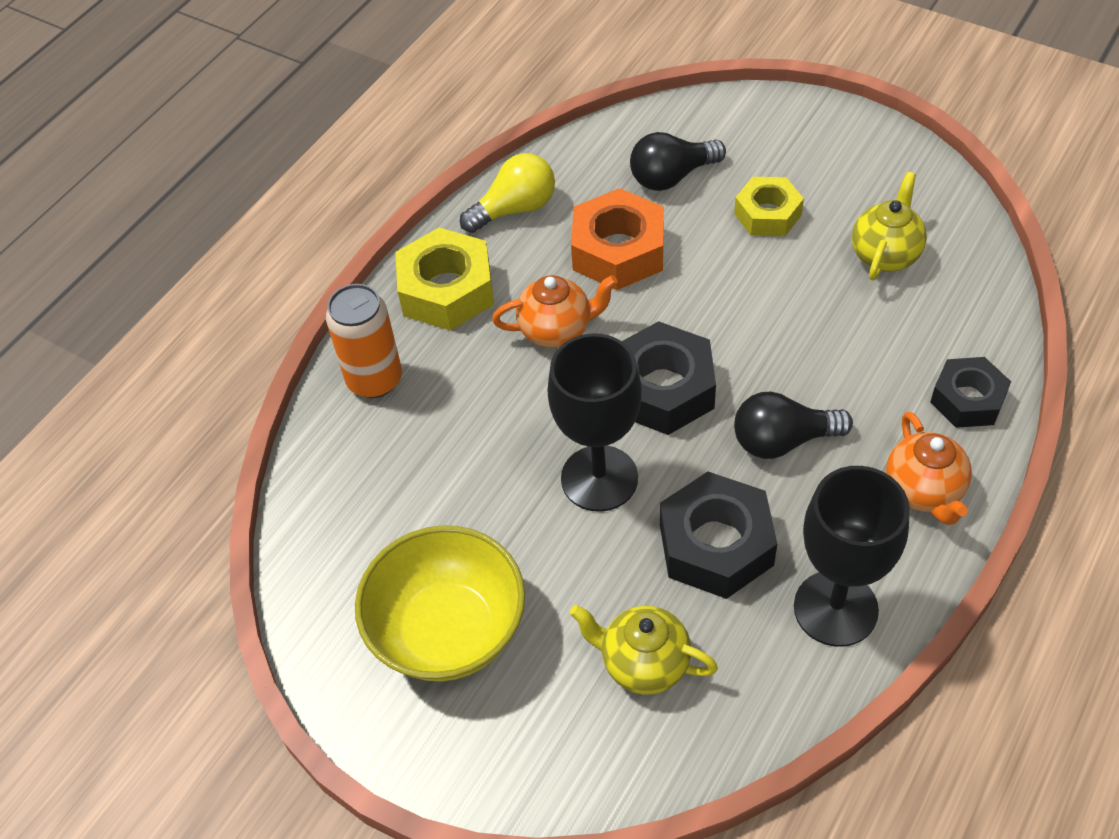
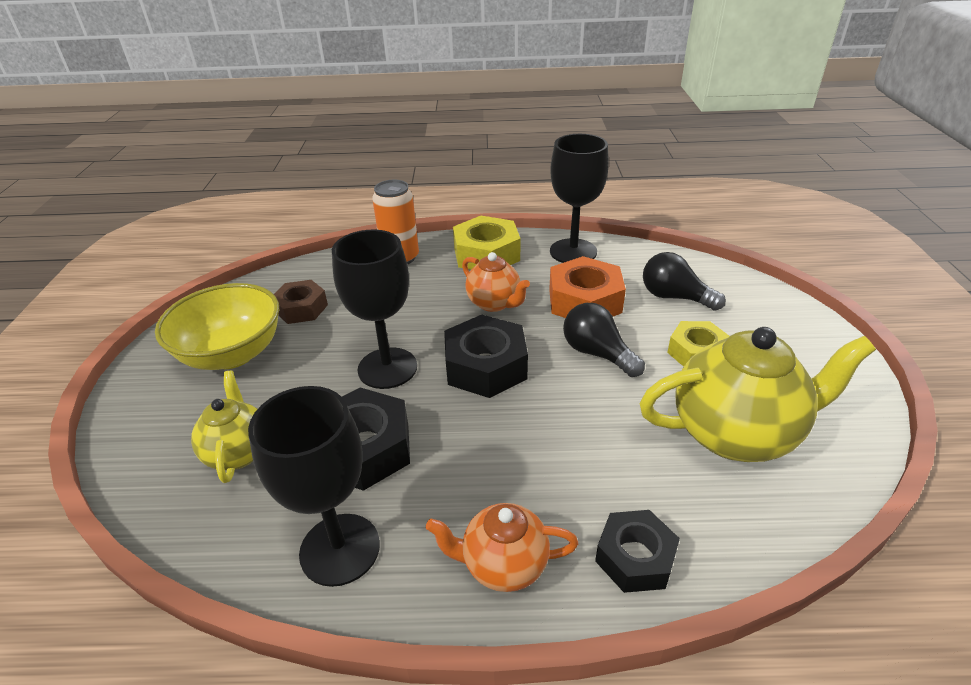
camera: 55 degrees right, 15 degrees down
(405, 527) = (301, 308): none -> brown nut
(515, 209) = (573, 251): yellow light bulb -> black goblet
(782, 440) = (488, 447): black light bulb -> black light bulb (597, 353)
(885, 255) = (735, 433): yellow teapot -> yellow teapot, size x1.78
(924, 491) = (503, 565): orange teapot -> orange teapot turned 45 degrees clockwise

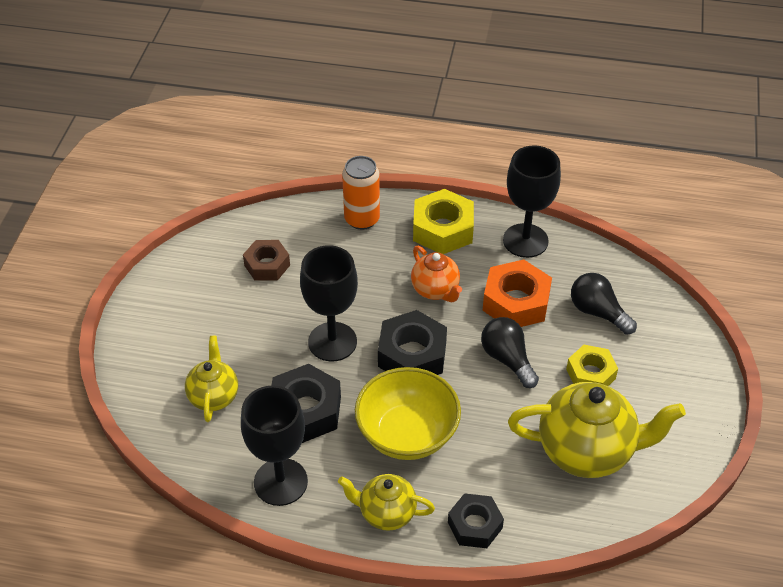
camera: 10 degrees right, 10 degrees up
(232, 354) = (208, 304): yellow bowl -> yellow bowl (407, 434)
(503, 565) = (386, 513): orange teapot -> yellow teapot

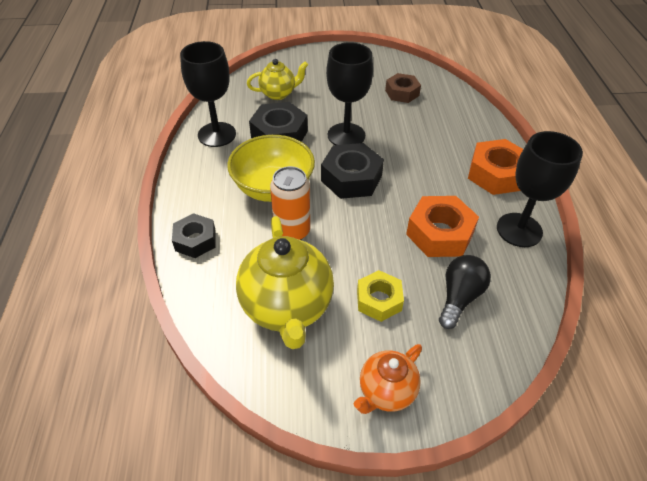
camera: 75 degrees right, 0 degrees up
(362, 219) = (476, 128): orange can -> orange can (292, 231)
(386, 513) = (199, 189): yellow teapot -> none
(435, 290) = (425, 180): orange teapot -> orange teapot (386, 392)
(443, 229) = (496, 174): yellow nut -> orange nut
(507, 359) = (371, 237): black light bulb -> none

